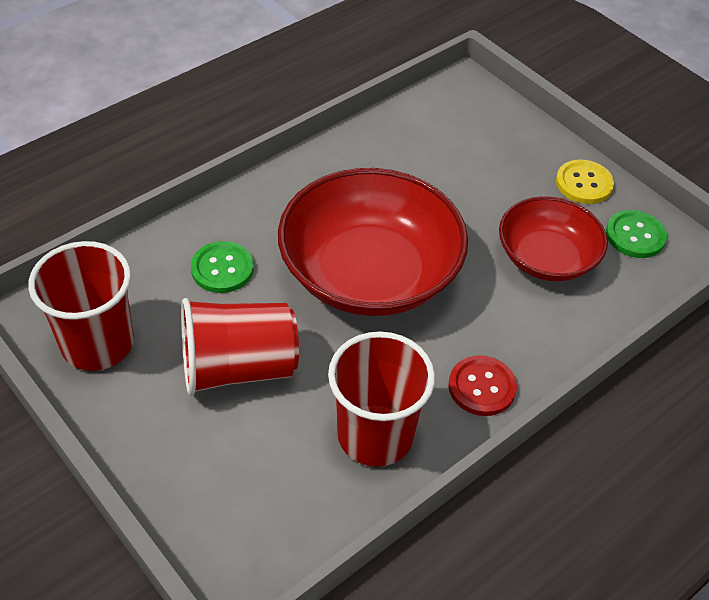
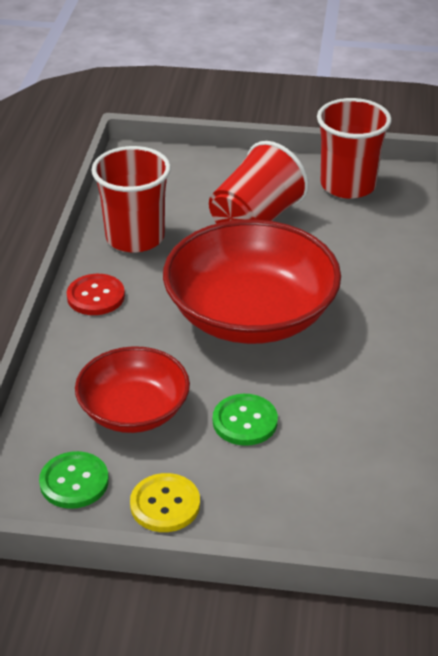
camera: 140 degrees right, 10 degrees down
(222, 269) = (346, 257): green button -> green button (245, 421)

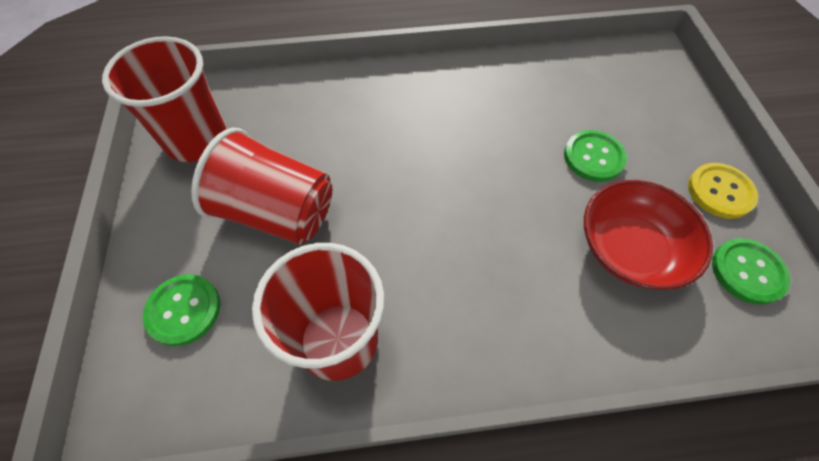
camera: 105 degrees left, 20 degrees up
(96, 296) = (472, 349): red button -> none
(189, 177) = (184, 310): none -> green button
(250, 314) = (447, 182): red bowl -> none

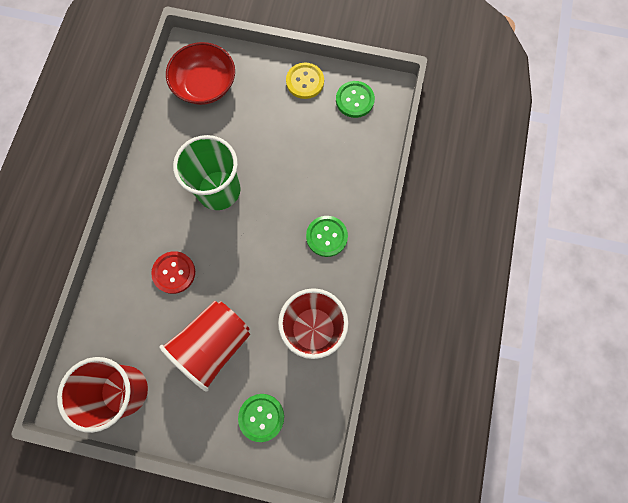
camera: 70 degrees left, 15 degrees up
(360, 137) = (174, 272): none -> red button
(493, 145) = (218, 190): none -> green cup
(593, 157) = (253, 135): green button -> green button (326, 236)
(630, 248) = (319, 149): red bowl -> red bowl (205, 85)

